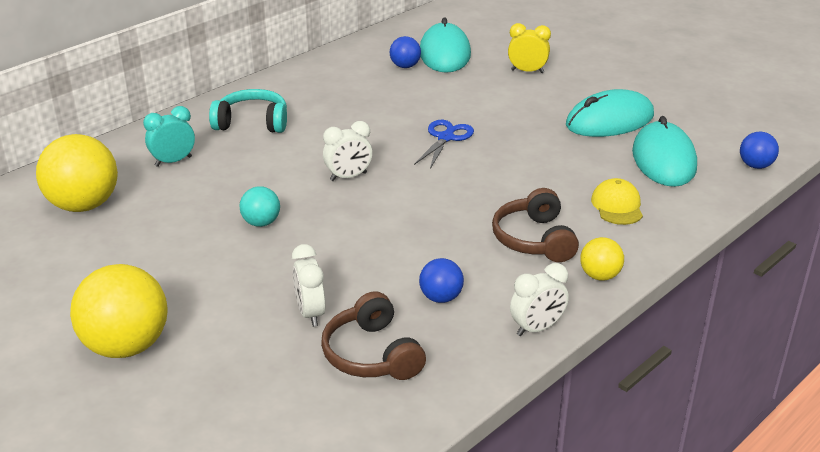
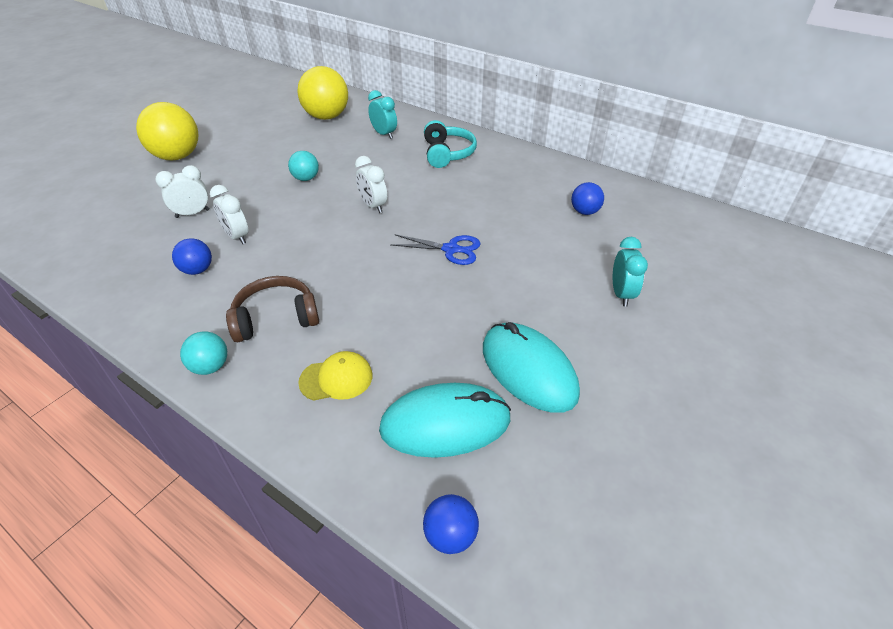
camera: 80 degrees right, 10 degrees up
(372, 354) = (138, 245): brown headphones -> none
(444, 53) = (628, 232): turquoise mouse -> none
(527, 71) = (621, 294): yellow clock -> turquoise clock
(537, 328) = (142, 327): white clock -> white clock (237, 237)
(600, 276) = (210, 366): yellow ball -> turquoise ball

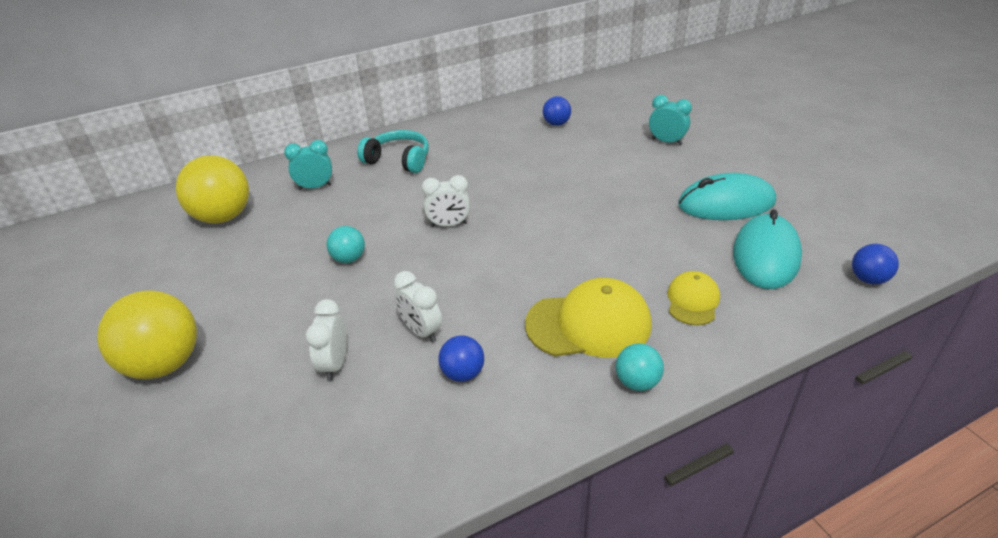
camera: 60 degrees left, 5 degrees down
(237, 237) = (421, 331): white clock -> white clock turned 60 degrees clockwise
(276, 318) = (588, 324): brown headphones -> yellow cap
(451, 249) = (557, 198): blue scissors -> none

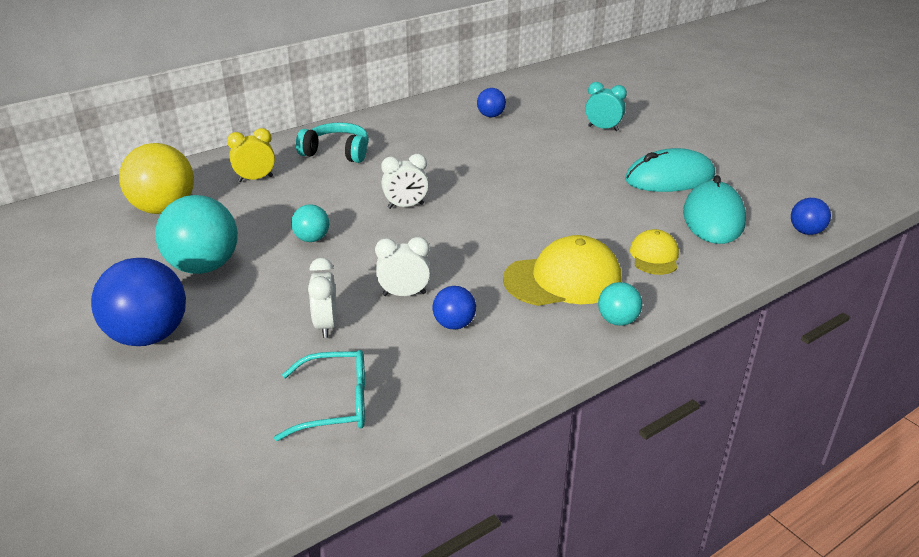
camera: 10 degrees left, 5 degrees down
(164, 364) = (148, 336): yellow ball -> blue ball
(239, 285) = (203, 267): none -> turquoise ball
(315, 187) = (255, 179): turquoise clock -> yellow clock
(318, 466) = (336, 404): none -> turquoise glasses
(421, 331) = (404, 294): white clock -> white clock turned 135 degrees clockwise

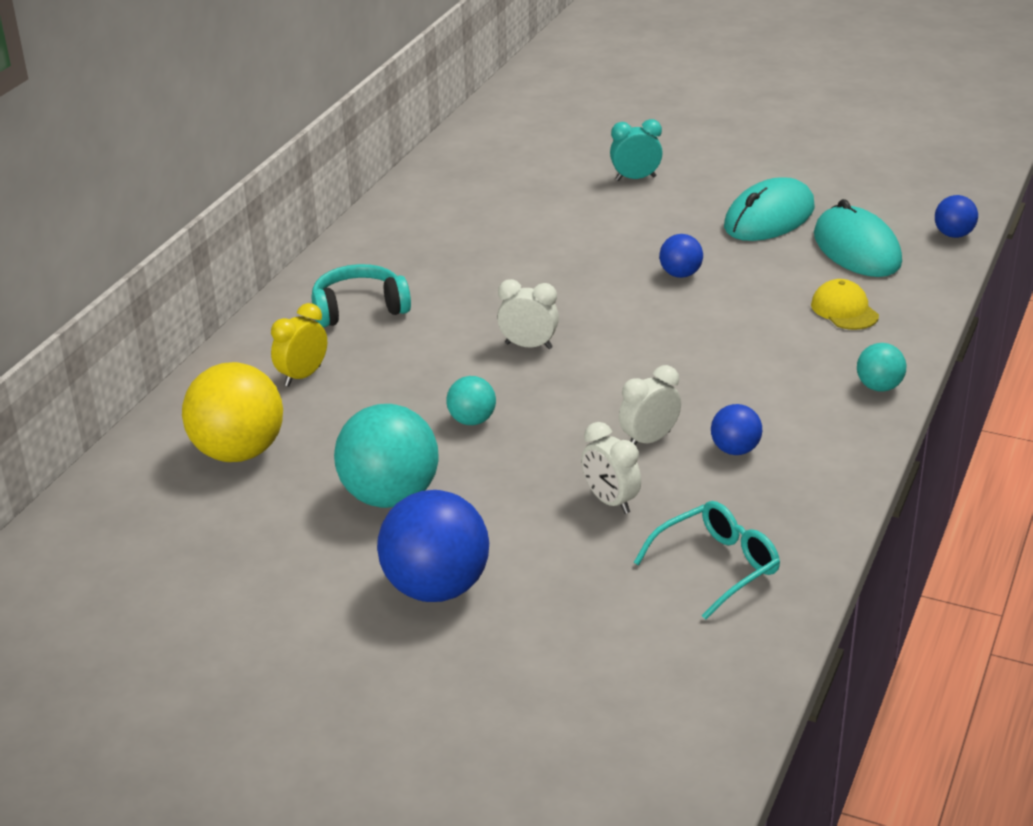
camera: 30 degrees left, 0 degrees up
(405, 206) = (528, 346): white clock -> white clock turned 120 degrees counterclockwise
(491, 116) = (487, 201): blue ball -> blue ball (680, 274)
(563, 279) = (785, 366): yellow cap -> none

